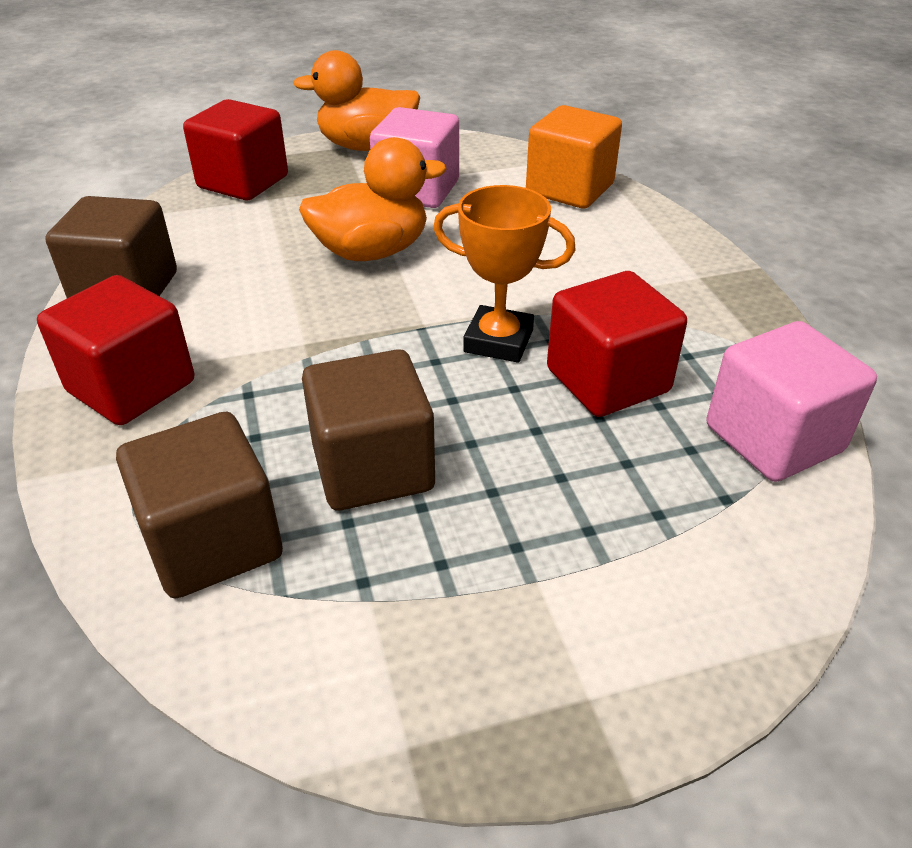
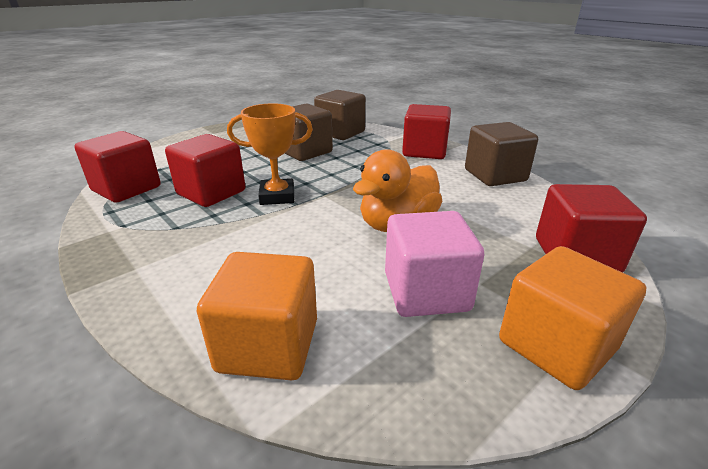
camera: 155 degrees right, 10 degrees down
(366, 147) = (556, 345): orange duck -> orange cube
(773, 438) = (126, 189): pink cube -> red cube

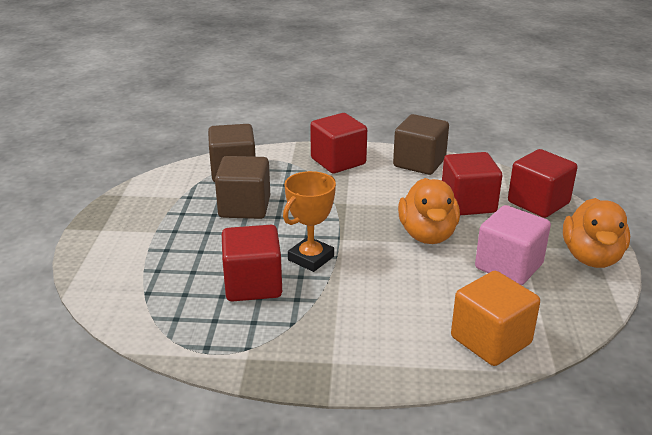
camera: 45 degrees left, 0 degrees up
(126, 189) = (168, 324): red cube -> red cube (468, 203)
(556, 345) = (591, 257): orange cube -> orange duck

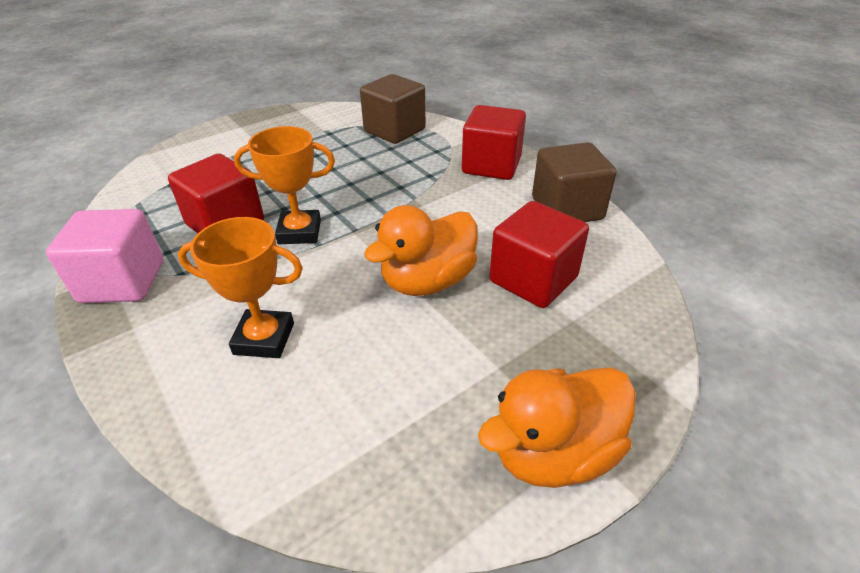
camera: 50 degrees right, 10 degrees up
(244, 207) = (345, 162): brown cube -> none
(411, 311) = (264, 338): none -> orange trophy
(490, 340) = (256, 432): orange cube -> none
(508, 266) = (435, 376): pink cube -> pink cube (123, 281)
(538, 203) = (620, 335): red cube -> none

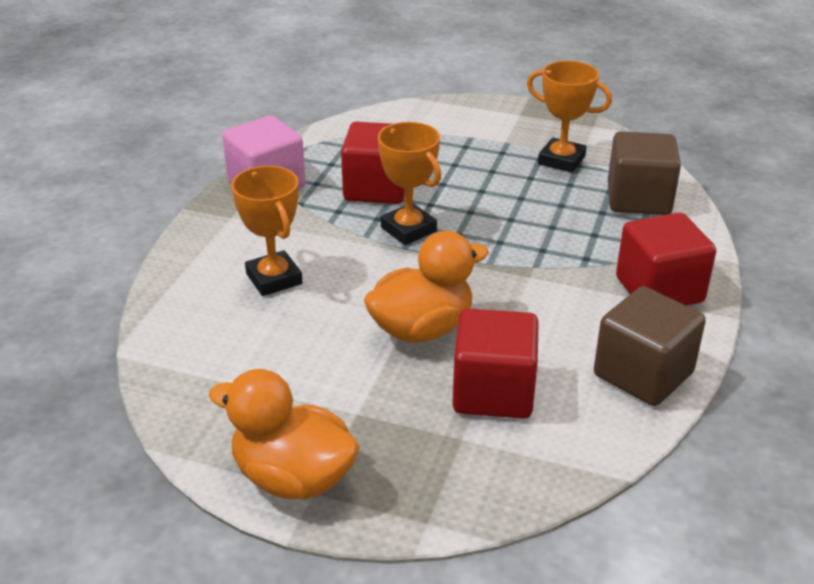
camera: 55 degrees right, 5 degrees down
(315, 136) = (561, 160): none -> orange trophy
(428, 281) = (422, 329): orange duck -> orange duck turned 135 degrees clockwise

